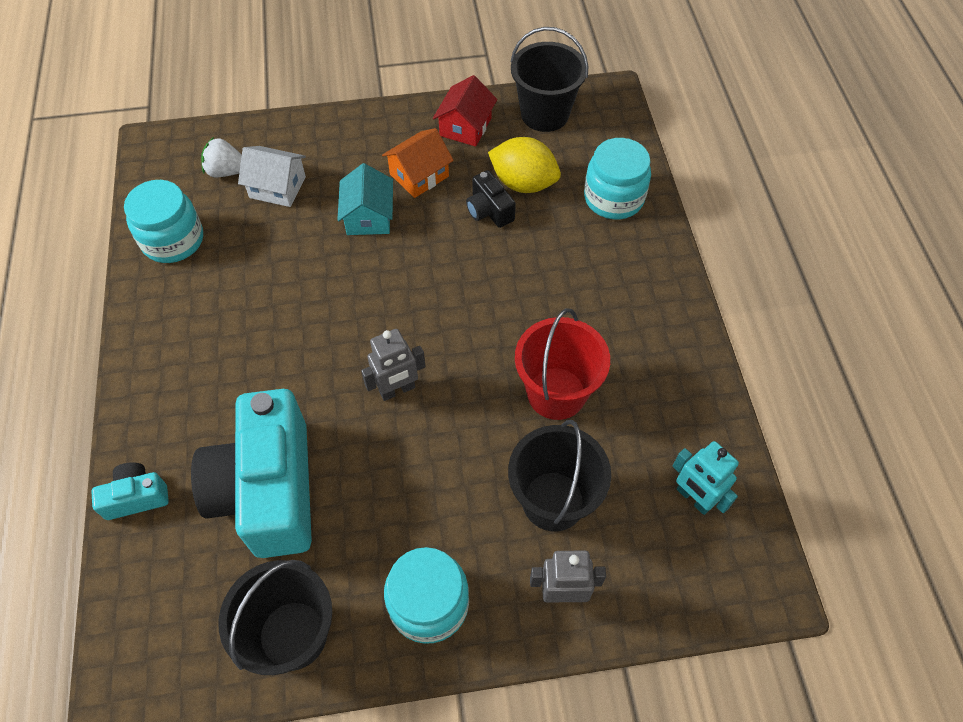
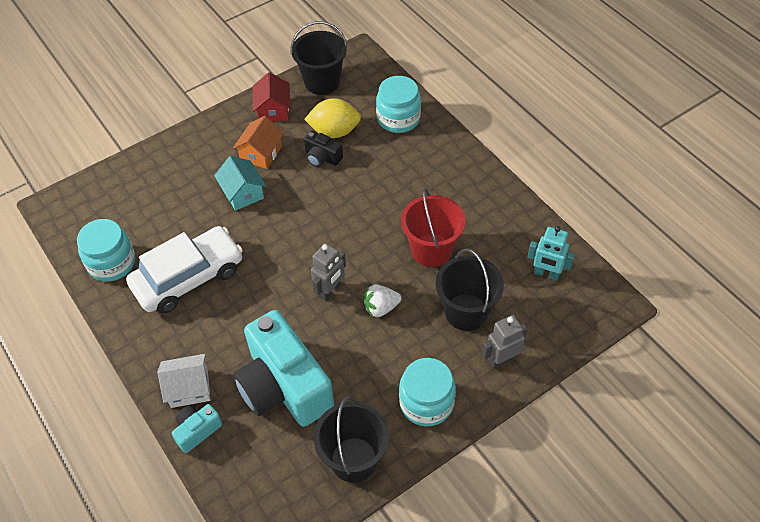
camera: 25 degrees left, 5 degrees down
(226, 171) = (121, 203): white strawberry -> white strawberry (381, 308)
(244, 296) = (188, 277): none -> white car
(277, 187) = (165, 199): white house -> white house (189, 388)

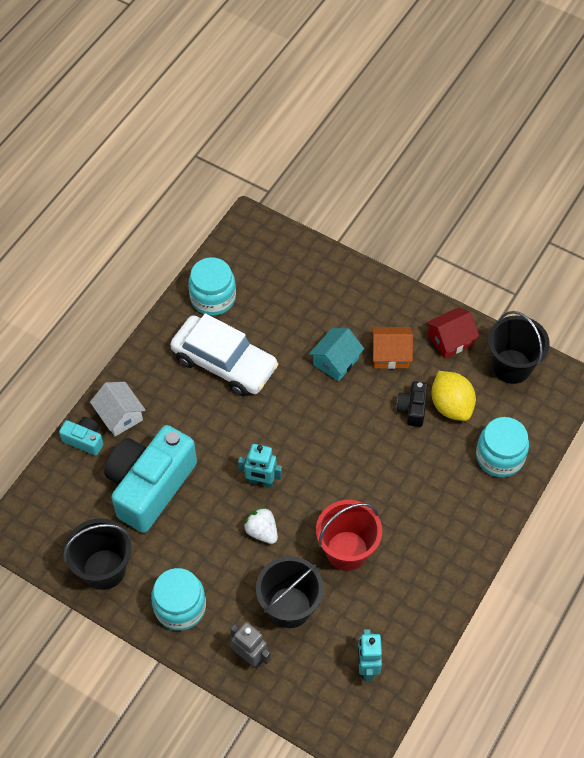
camera: 65 degrees right, 5 degrees up
(330, 291) = (261, 481): grey robot -> turquoise robot

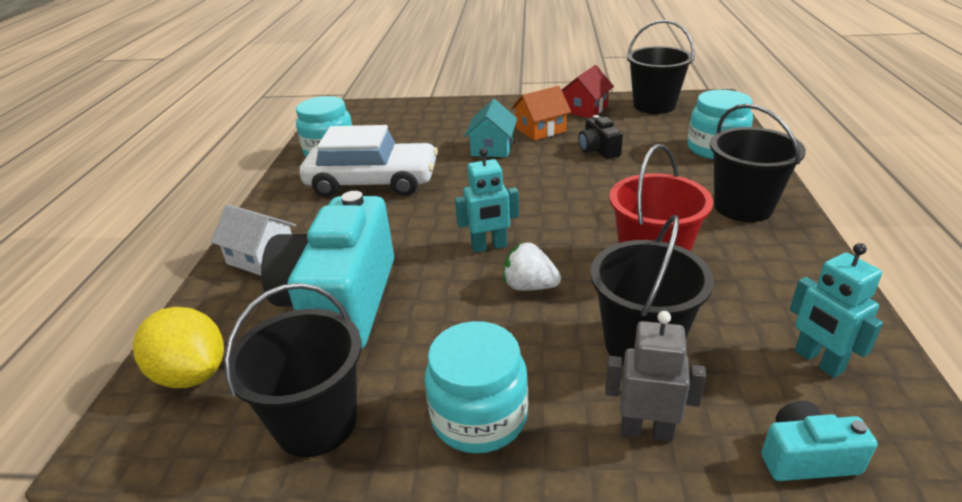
camera: 25 degrees left, 25 degrees down
(84, 440) = (218, 294): turquoise camera -> turquoise camera (806, 457)
(451, 405) = (631, 137): yellow lemon -> yellow lemon (192, 374)
(451, 532) = (743, 207): none -> black bucket

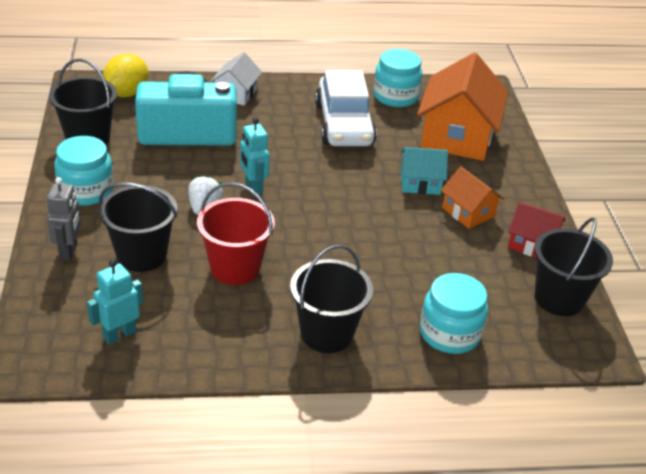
camera: 75 degrees right, 5 degrees up
(417, 126) = (457, 136): none -> orange house
(598, 150) = (430, 249): black camera -> none
(806, 457) = (41, 311): turquoise camera -> none

